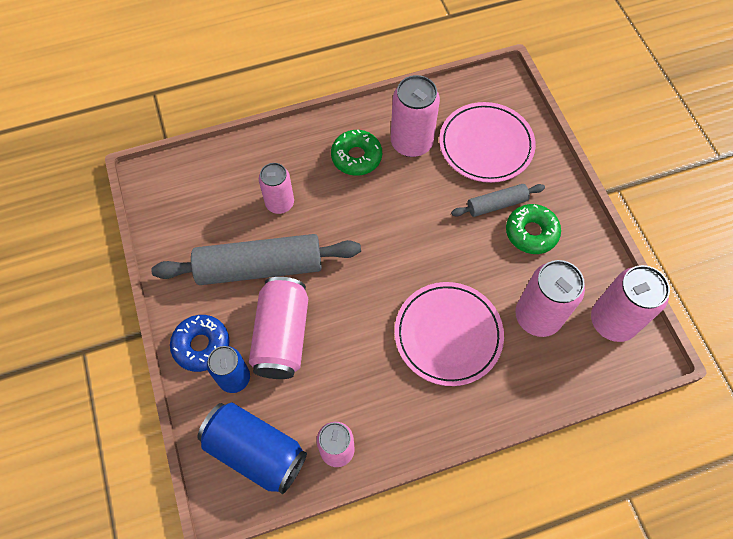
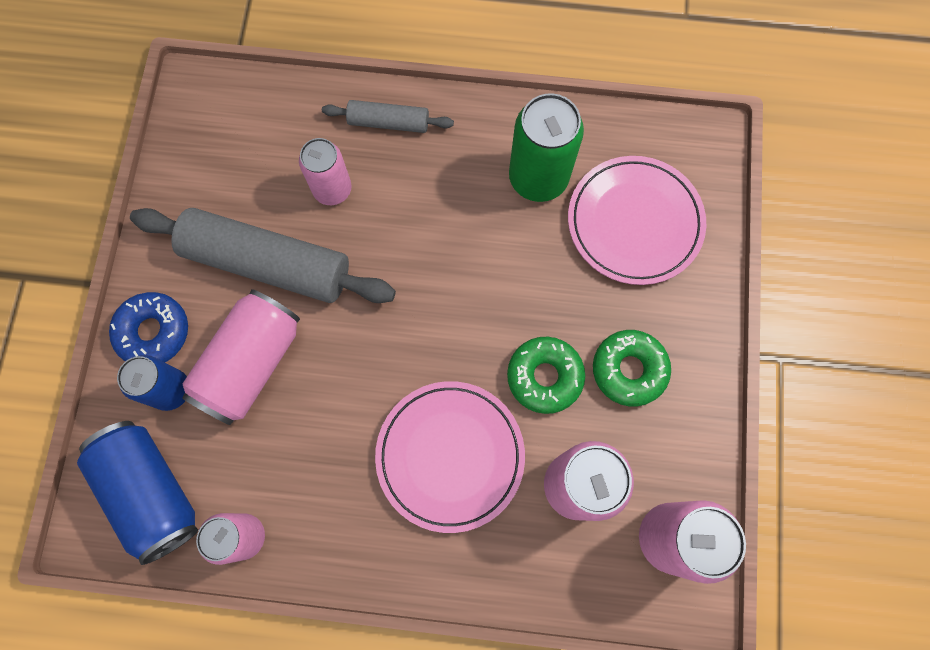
camera: 25 degrees right, 10 degrees up
(356, 157) = (458, 168): green donut -> green donut (544, 377)
(411, 143) = (538, 178): pink can -> green can
(496, 204) = (604, 311): grey rolling pin -> grey rolling pin (388, 123)

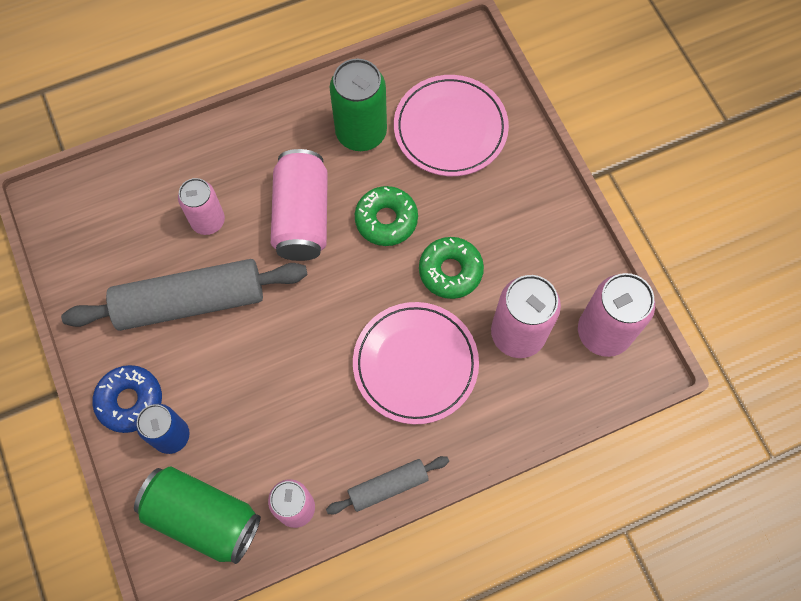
camera: 30 degrees left, 5 degrees down
(152, 491) = (203, 517): blue can -> green can
(251, 363) = (223, 382): pink can -> pink can (302, 217)
(388, 123) = (222, 149): grey rolling pin -> grey rolling pin (388, 487)
(629, 370) = (507, 233): green donut -> green donut (386, 220)

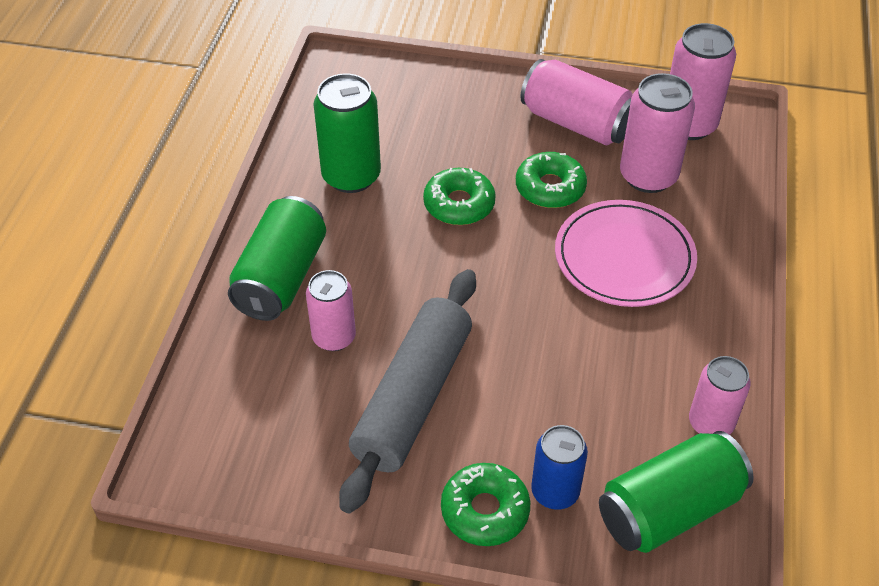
camera: 55 degrees left, 20 degrees down
(130, 401) = (485, 510): blue donut -> green donut
(236, 154) = (281, 277): none -> green can
(302, 217) = (399, 262): pink can -> pink can (576, 123)
(388, 487) = (735, 339): grey rolling pin -> none
(450, 128) = (407, 117): pink plate -> none

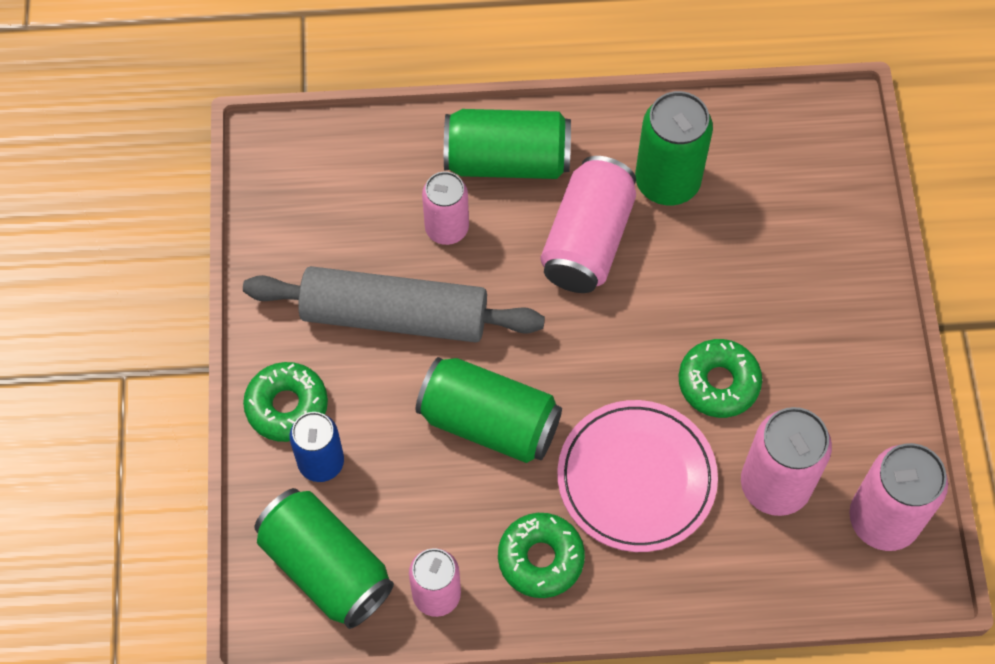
camera: 75 degrees right, 15 degrees up
(459, 204) = (661, 296): green donut -> green donut (540, 559)
(546, 347) = (489, 422): none -> green can
(576, 123) = (838, 391): pink can -> pink can (587, 240)

